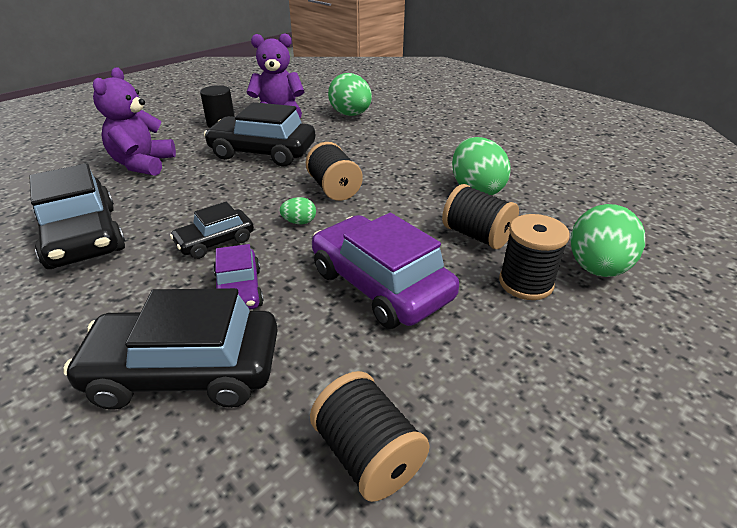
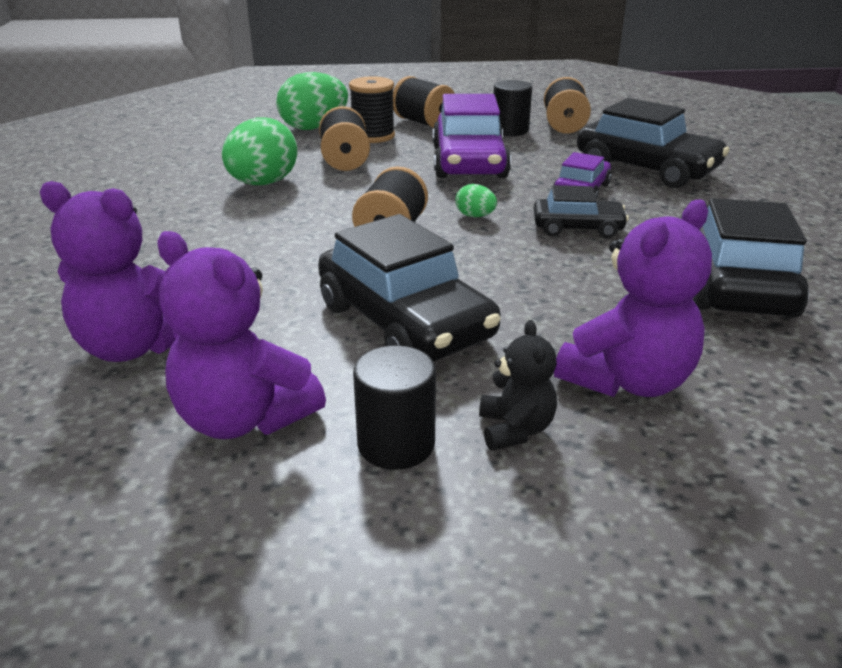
camera: 140 degrees left, 5 degrees down
(182, 138) = (515, 429): none -> black teddy bear
(350, 115) = (135, 346): green egg -> purple teddy bear
(419, 384) = (510, 130): none -> black cylinder
(533, 343) = (423, 123): none -> black spool

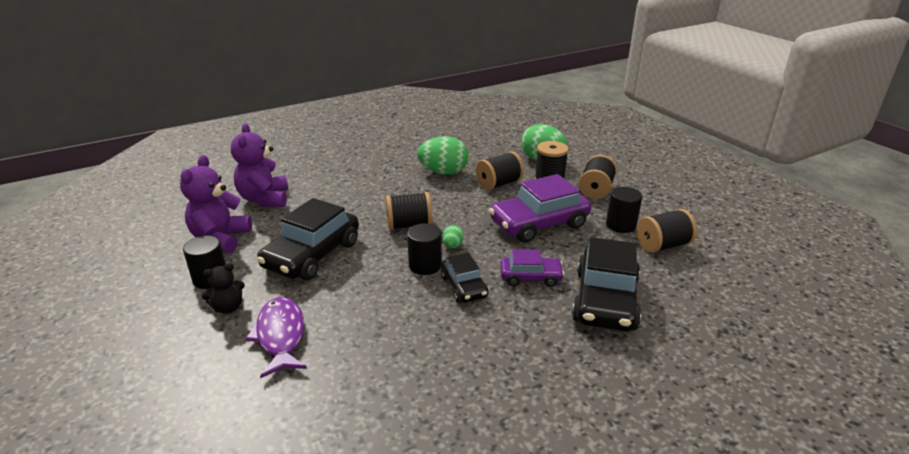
camera: 65 degrees right, 0 degrees up
(510, 241) = (425, 265): none -> black cylinder
(627, 381) = (281, 336): purple teddy bear -> purple fish
(734, 282) = (422, 366): black car -> none

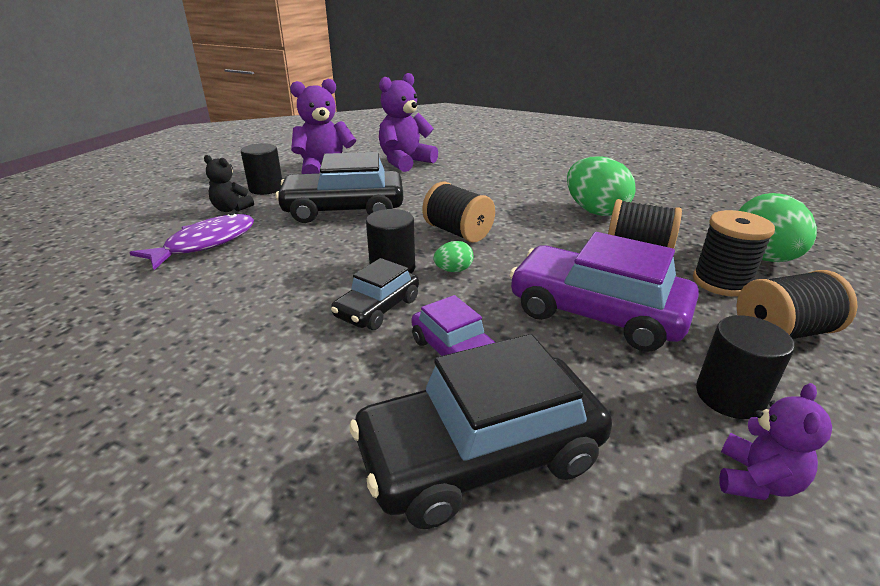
camera: 55 degrees right, 0 degrees up
(662, 245) = (756, 480): black spool -> purple teddy bear

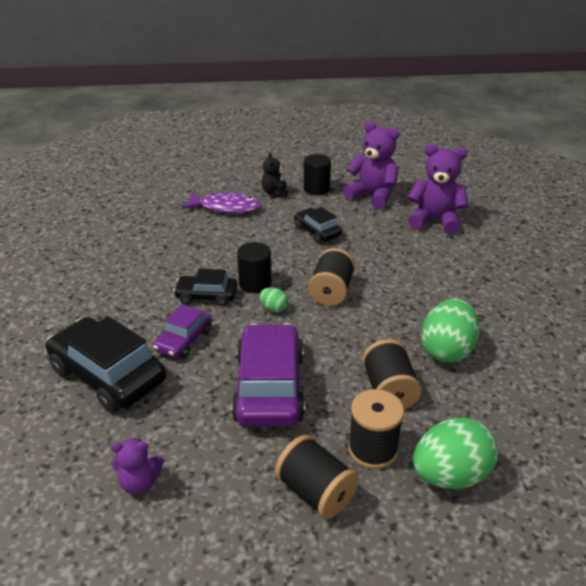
camera: 60 degrees right, 5 degrees up
(344, 210) = (317, 232): black car -> black car, size x0.56
(729, 396) = (211, 466): black cylinder -> none

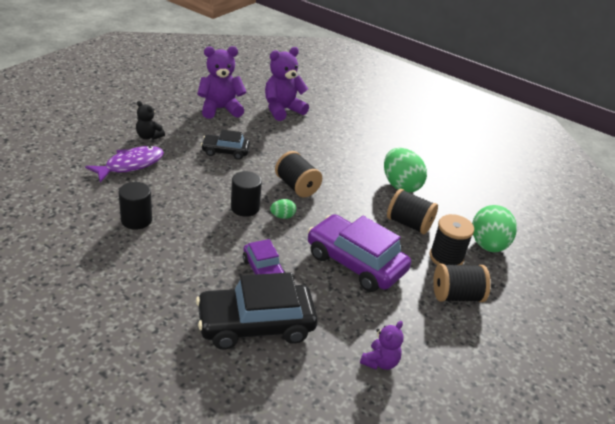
camera: 55 degrees left, 0 degrees up
(206, 296) = (228, 234): black car -> none
(316, 189) = (174, 120): black cylinder -> black cylinder (136, 220)

